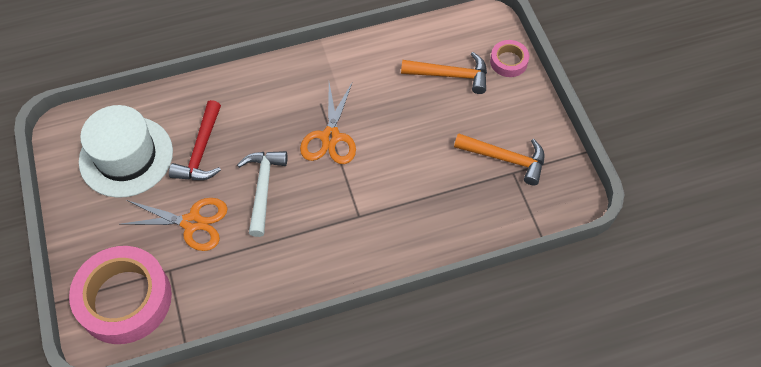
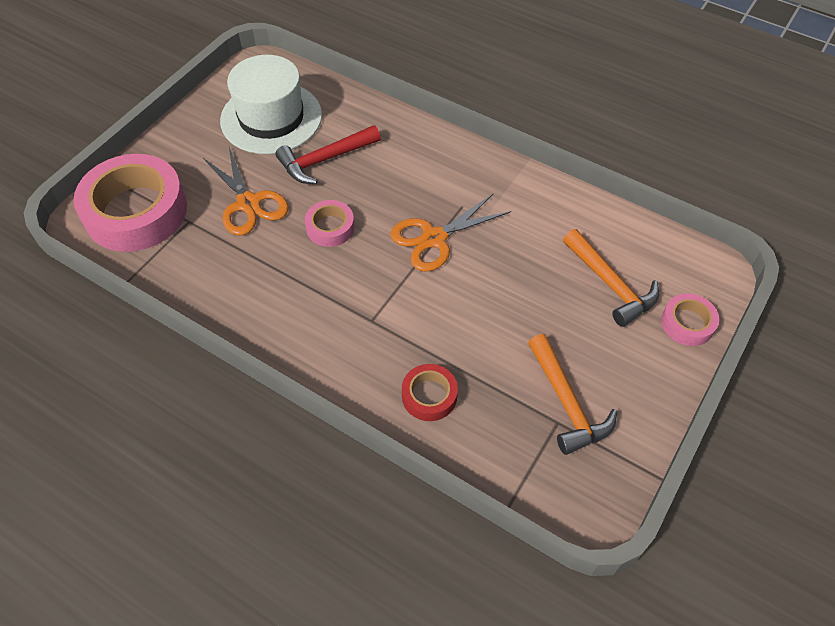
camera: 50 degrees right, 5 degrees down
(263, 188) = (330, 227): white hammer -> pink tape
(440, 224) = (429, 396): none -> red tape

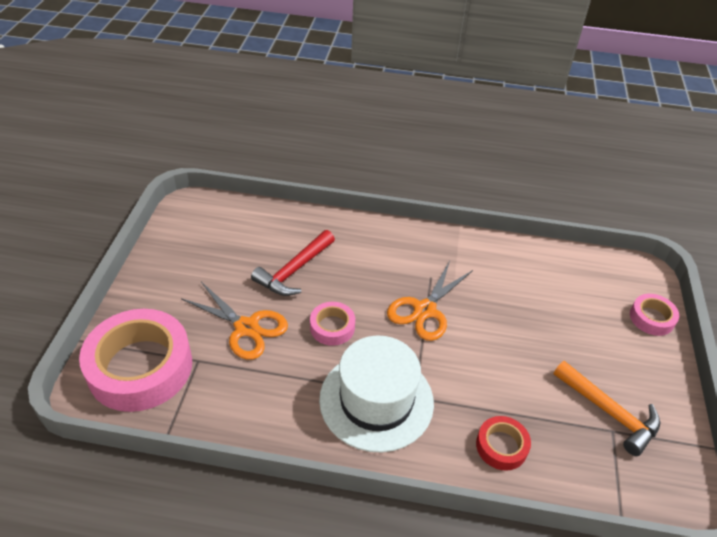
camera: 25 degrees left, 10 degrees down
(271, 118) = (225, 247): white hat -> white hat (376, 400)
(610, 284) = (580, 305): orange hammer -> none

